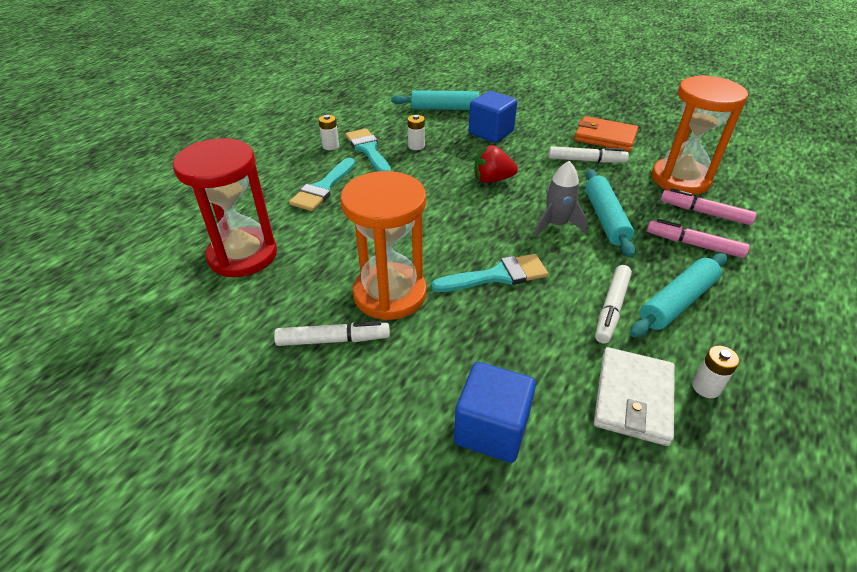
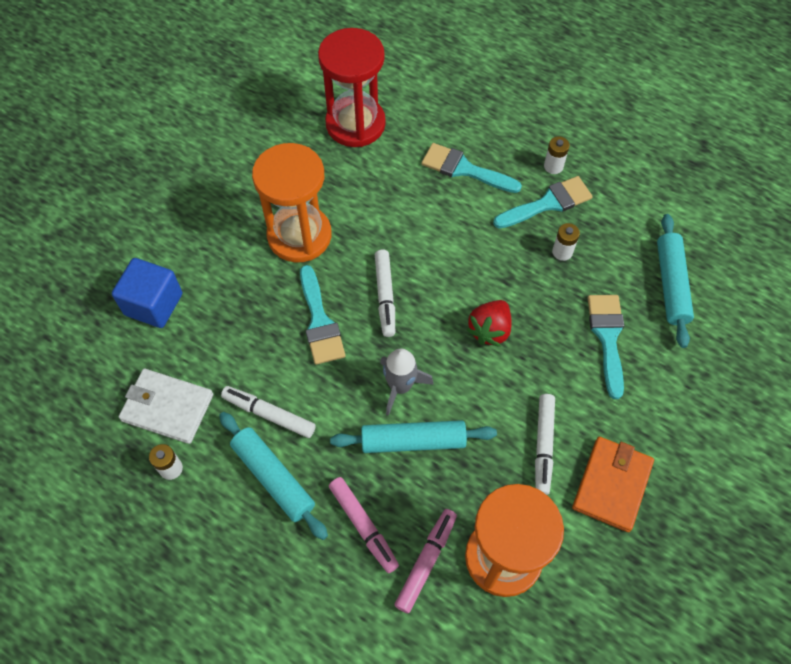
camera: 90 degrees right, 20 degrees up
(333, 340) = (249, 200): white marker -> white marker (385, 296)
(491, 132) = (607, 337): blue cube -> turquoise brush
(492, 180) = (490, 330): red strawberry -> red strawberry turned 150 degrees counterclockwise
(693, 244) = (363, 526): pink marker -> pink marker turned 120 degrees clockwise

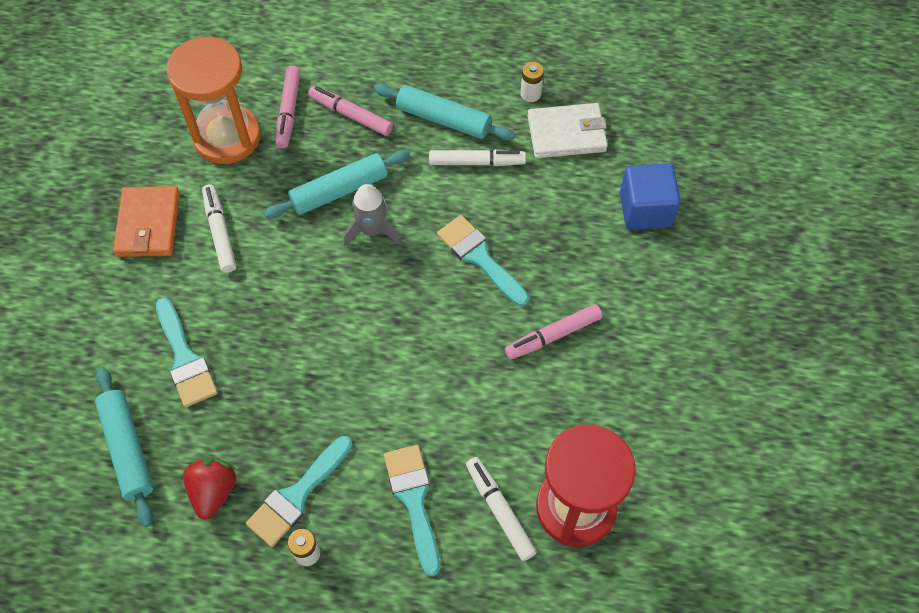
camera: 155 degrees right, 0 degrees up
(299, 236) = (553, 335): orange hourglass -> pink marker
(385, 296) = (429, 308): white marker -> white marker (499, 510)
(464, 169) = (414, 500): turquoise brush -> turquoise brush turned 105 degrees counterclockwise
(490, 330) = (308, 317): red strawberry -> red strawberry (213, 491)
(562, 252) = (261, 438): white battery -> none

